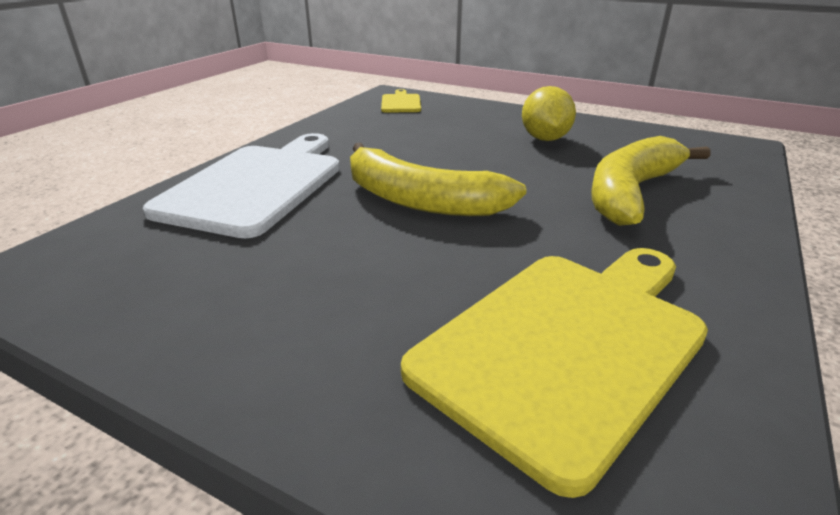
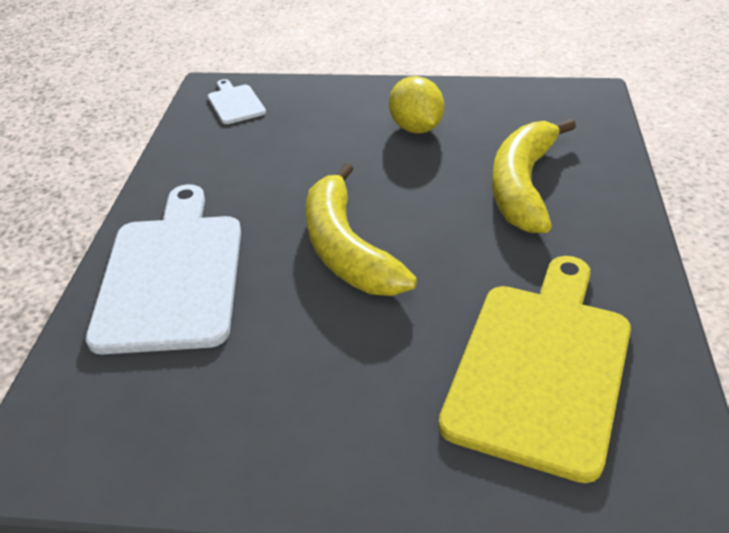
camera: 20 degrees left, 10 degrees up
(401, 103) = (235, 103): yellow cutting board -> white cutting board
(420, 200) = (347, 249): yellow banana -> yellow banana turned 60 degrees clockwise

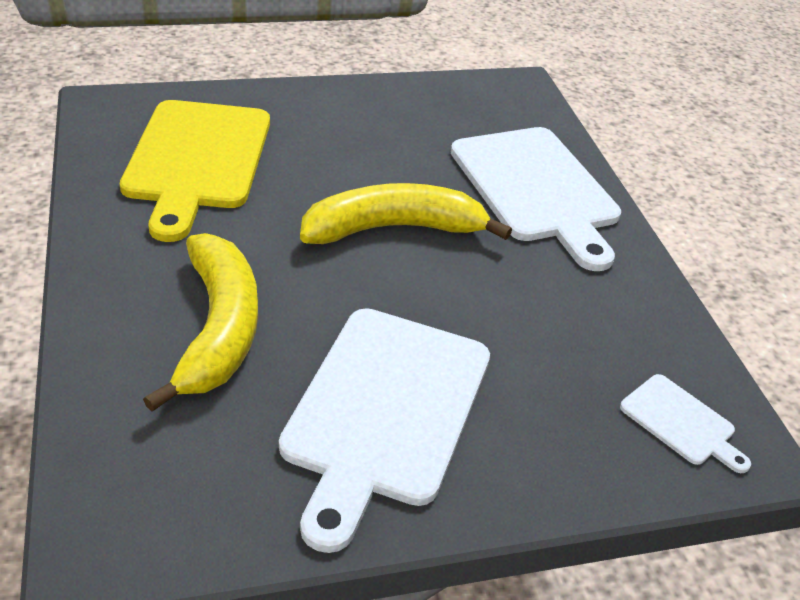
camera: 155 degrees right, 0 degrees up
(347, 249) = (393, 229): yellow banana -> yellow banana turned 60 degrees counterclockwise
(416, 128) = (385, 410): yellow lemon -> white cutting board

